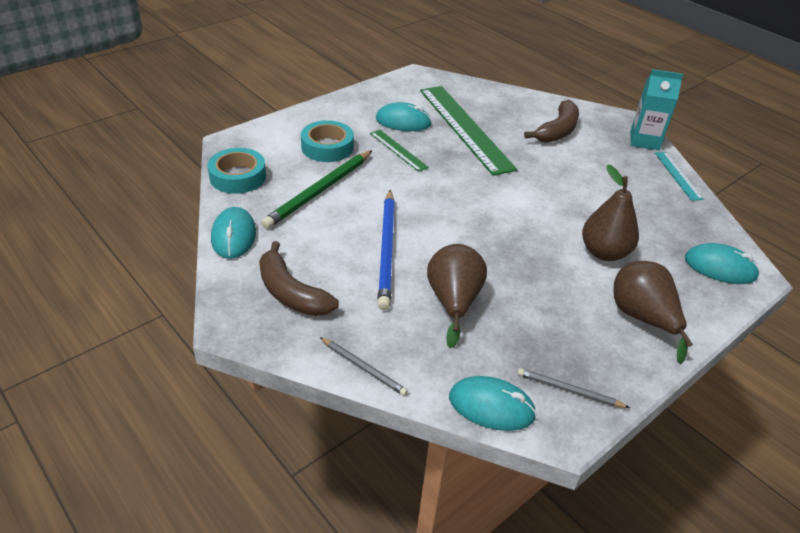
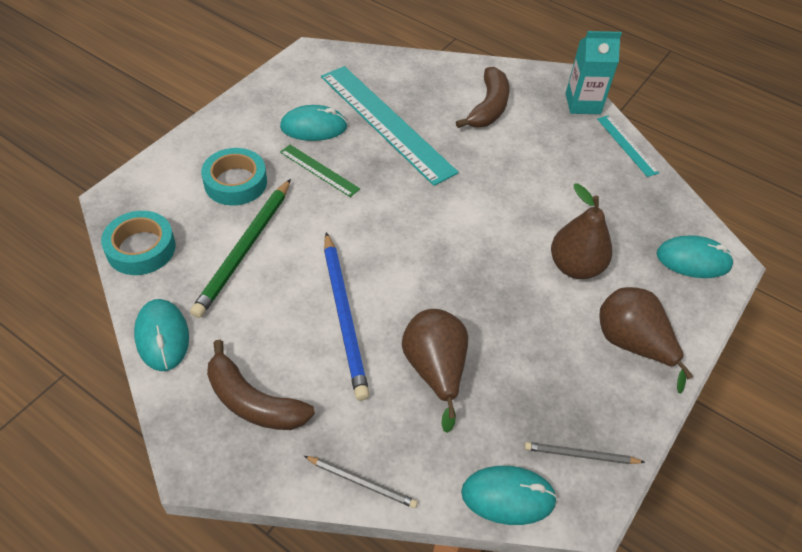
camera: 15 degrees left, 10 degrees up
(465, 128) = (386, 123): green ruler -> turquoise ruler

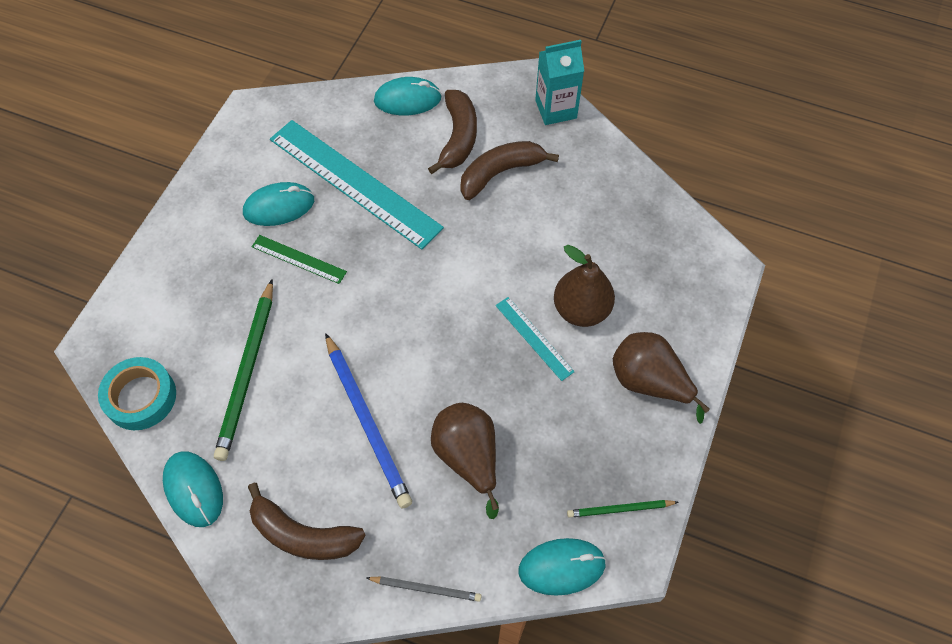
camera: 10 degrees left, 10 degrees up
(235, 182) = (215, 295): turquoise tape -> none
(521, 141) = (500, 173): none -> brown banana
(580, 455) = (620, 509): grey pencil -> green pencil
(627, 145) = (609, 151): turquoise ruler -> turquoise ruler (534, 338)
(693, 260) = (694, 273): turquoise mouse -> turquoise mouse (407, 99)

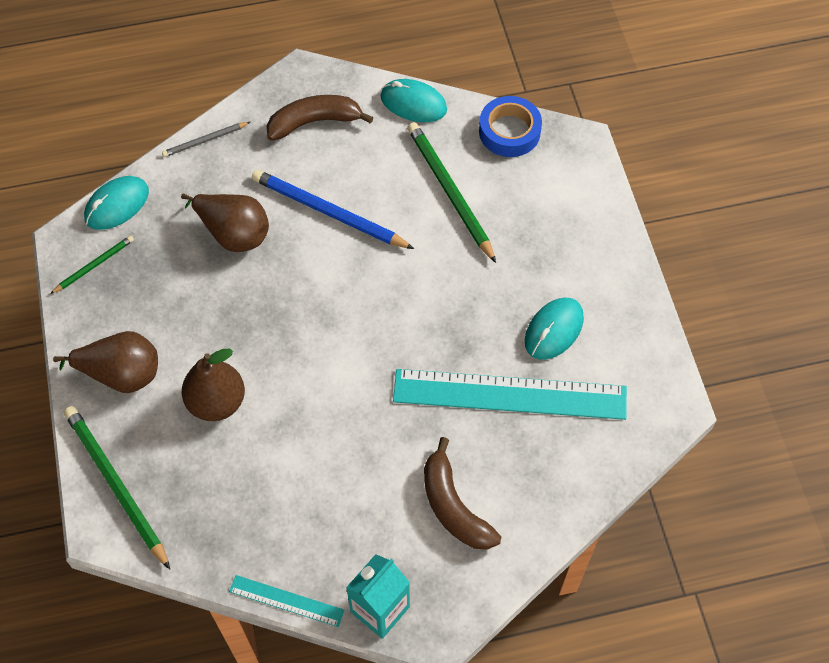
camera: 145 degrees right, 0 degrees up
(141, 397) = (509, 131): turquoise tape -> blue tape
(299, 259) = (493, 296): green ruler -> none
(407, 99) = (539, 518): turquoise mouse -> none
(500, 173) = (383, 493): brown banana -> none
(534, 338) = (242, 352): turquoise ruler -> turquoise ruler (286, 601)
(700, 293) = (116, 485): none -> green pencil

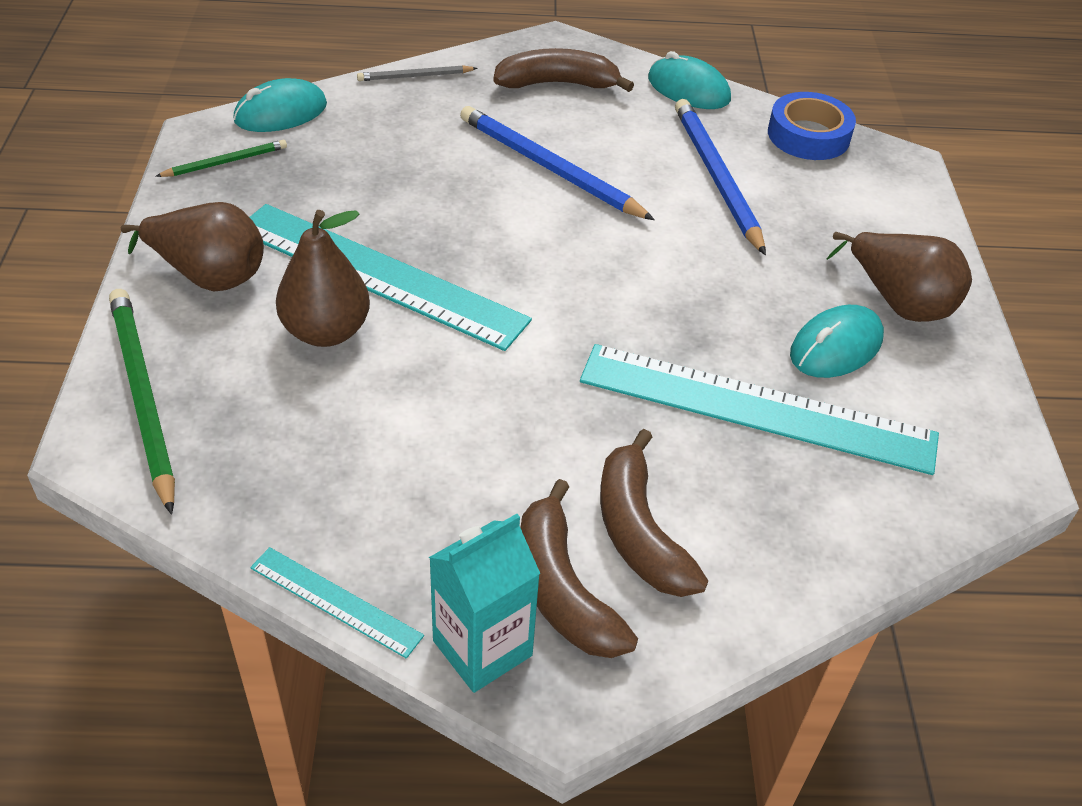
camera: 10 degrees right, 15 degrees down
(233, 233) = (417, 165): brown pear -> brown pear (898, 302)
(236, 344) = (379, 275): none -> turquoise ruler
(417, 558) = (563, 589): none -> brown banana
(449, 192) = (716, 177): green pencil -> blue pencil

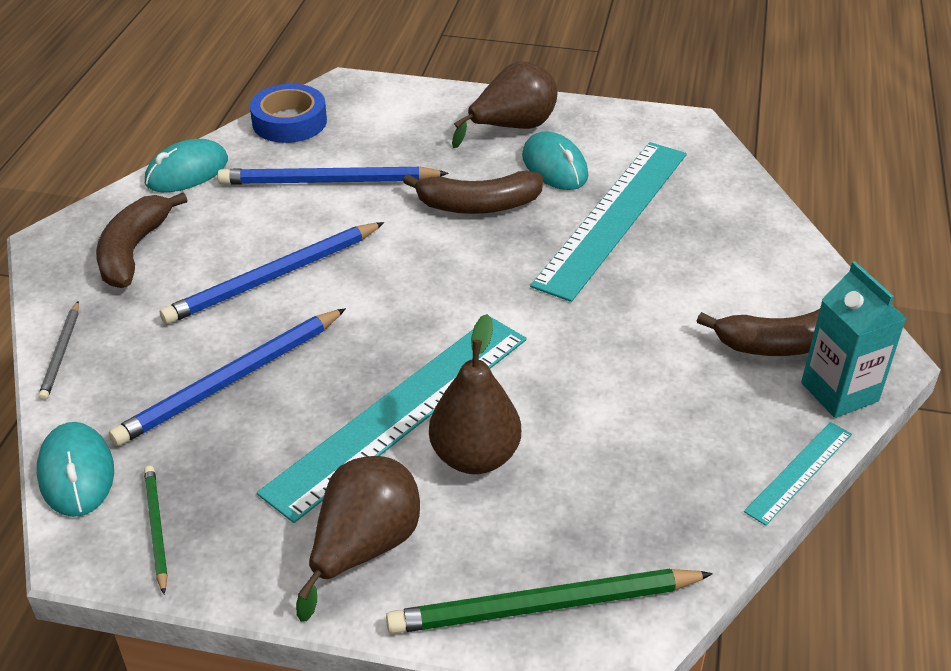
camera: 75 degrees left, 5 degrees down
(401, 168) = (231, 380): none -> blue pencil
(639, 531) = (731, 296): brown banana -> brown banana (478, 205)

